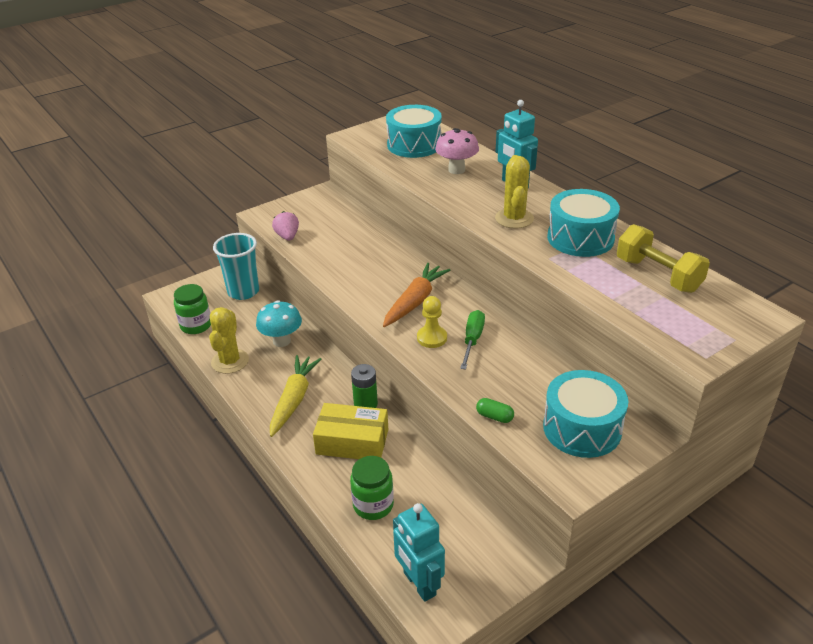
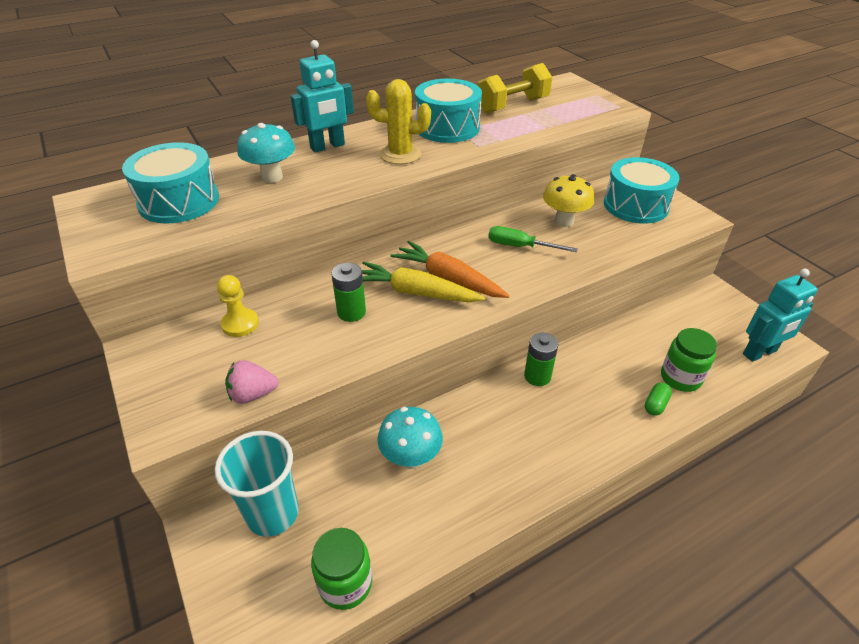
camera: 85 degrees left, 5 degrees up
(230, 361) = (446, 523): yellow cactus -> none
(294, 399) = (529, 443): yellow carrot -> yellow carrot (416, 292)
(352, 441) = (596, 390): yellow box -> none
(367, 261) = (351, 312): none -> green battery
(432, 338) = (515, 272): yellow pawn -> yellow pawn (240, 324)
(456, 170) = (272, 177): pink mushroom -> turquoise mushroom
(494, 417) = (630, 246): green capsule -> green capsule (655, 404)
(527, 369) = (564, 221): none -> yellow mushroom

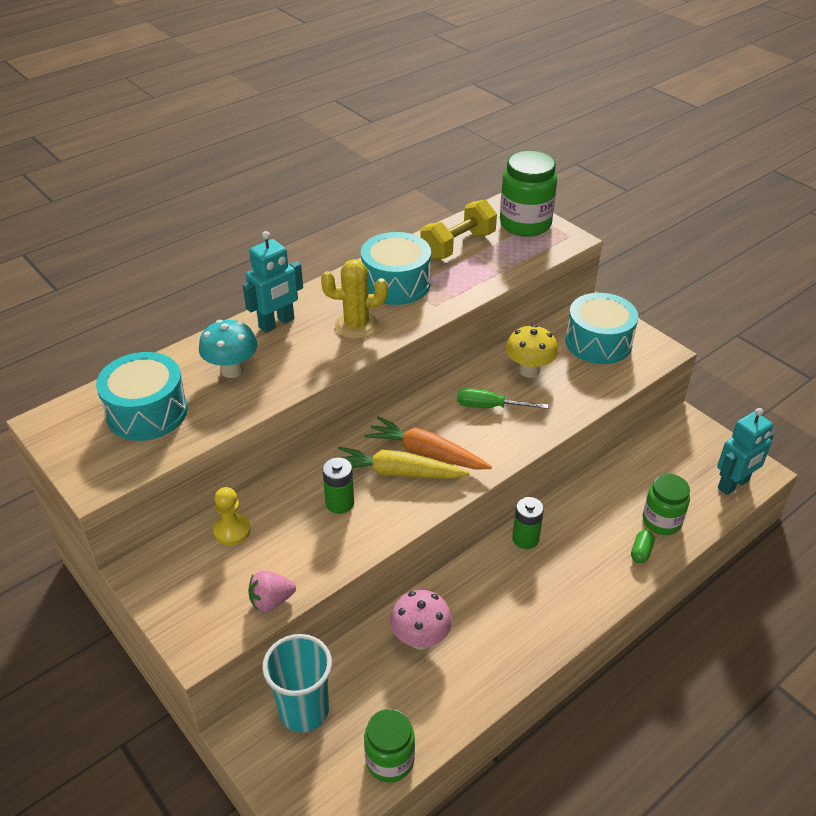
camera: 10 degrees left, 0 degrees up
(410, 458) = (420, 639): turquoise mushroom -> pink mushroom
(579, 96) = (525, 224): none -> green jar

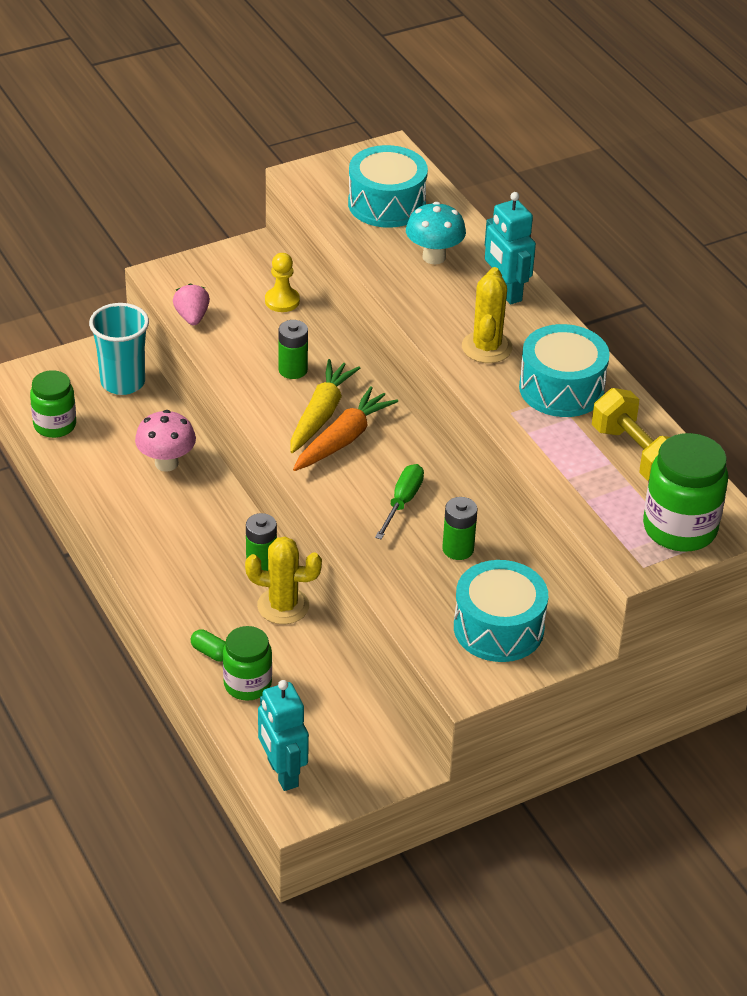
camera: 100 degrees right, 0 degrees up
(529, 371) = (458, 549): yellow mushroom -> green battery
(568, 515) = (283, 606): none -> yellow cactus

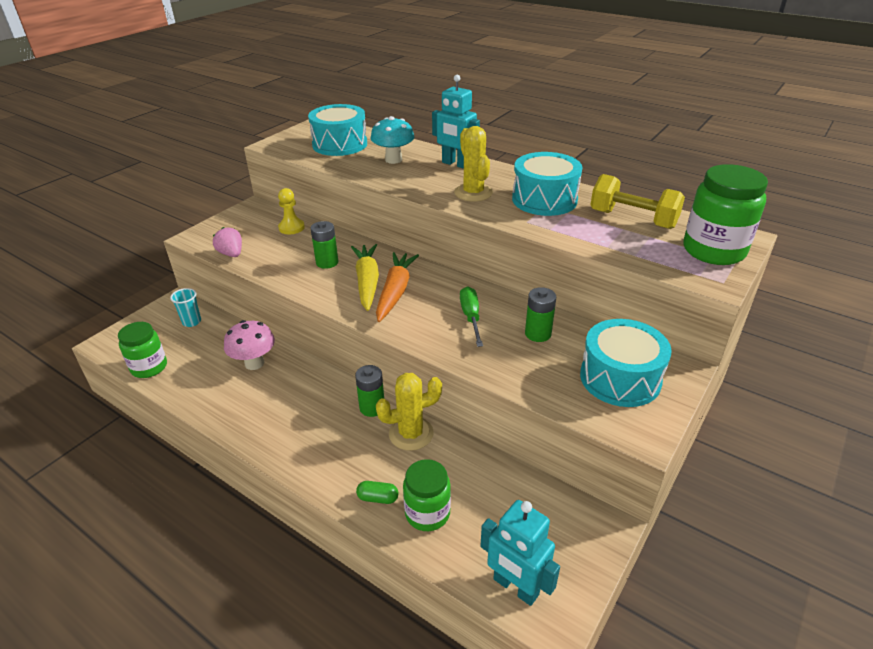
camera: 25 degrees left, 5 degrees down
(123, 382) = (191, 322): turquoise cup -> turquoise cup, size x0.54

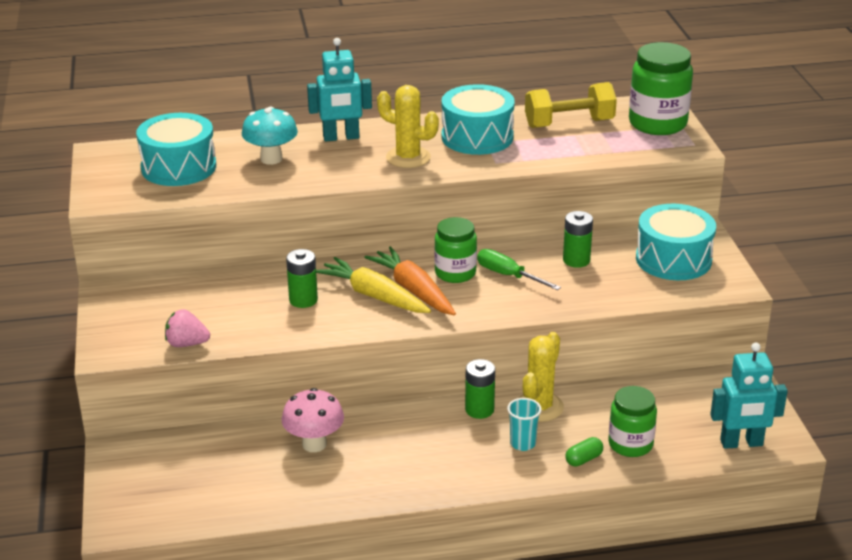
camera: 45 degrees left, 5 degrees down
(149, 367) = (212, 511): green jar -> green jar (455, 273)
(191, 322) = (175, 453): turquoise cup -> turquoise cup (523, 443)
(291, 228) = (199, 289): yellow pawn -> none

